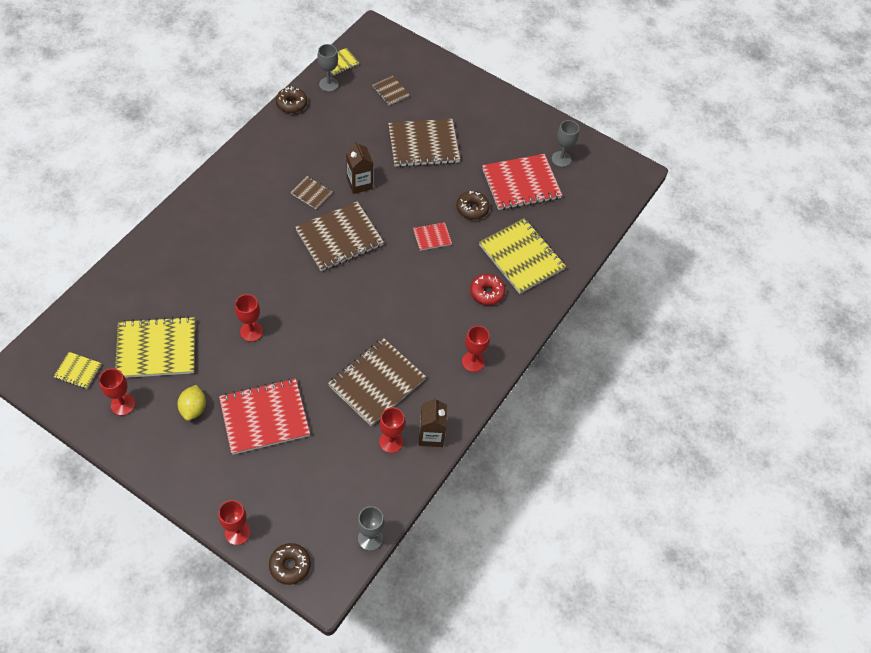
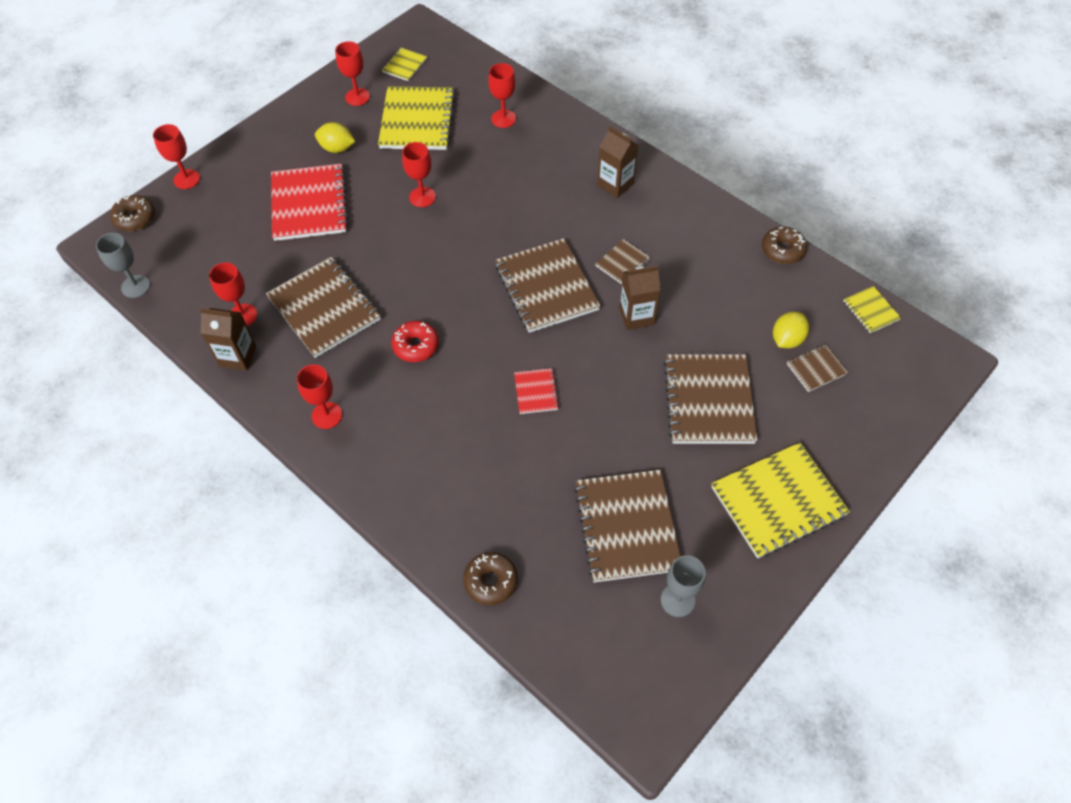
camera: 105 degrees right, 0 degrees up
(155, 282) = (503, 119): none -> red goblet
(231, 201) = (615, 184): none -> brown carton
(328, 84) = (824, 294): grey goblet -> none
(369, 104) = (787, 339): none -> yellow lemon
(472, 208) = (582, 450): brown donut -> brown donut (491, 581)
(487, 292) = (431, 448): red donut -> red donut (415, 346)
(521, 184) = (626, 527): red notebook -> brown notebook
(521, 257) = (486, 504): yellow notebook -> yellow notebook (778, 501)

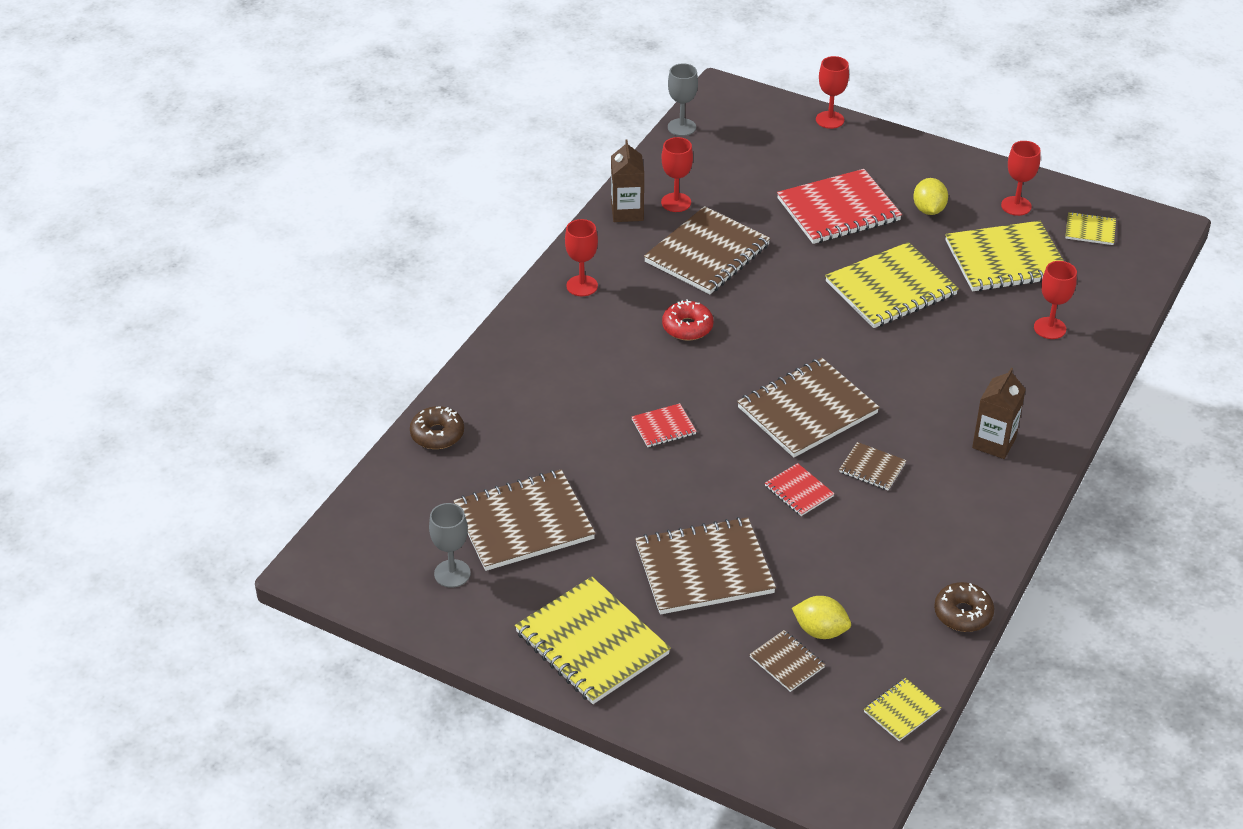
camera: 75 degrees right, 15 degrees down
(135, 218) = (763, 102): brown donut -> none
(422, 197) = (891, 289): red goblet -> yellow notebook
(636, 316) = (798, 491): brown carton -> red notebook

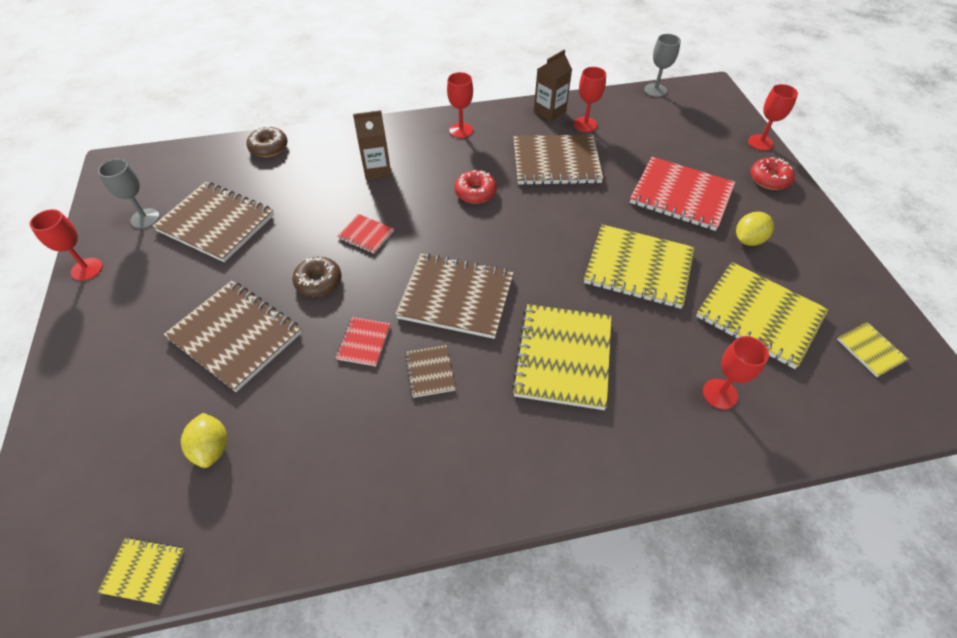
camera: 50 degrees right, 10 degrees up
(591, 643) = (116, 319): yellow notebook -> yellow notebook (562, 357)
(787, 662) = (160, 447): brown notebook -> none
(878, 148) = (769, 179): none -> red donut
(963, 613) = (302, 546): brown donut -> brown donut (318, 282)
(994, 443) = (538, 438): brown carton -> brown carton (377, 170)
(1016, 206) = (826, 286): red goblet -> red goblet (87, 269)

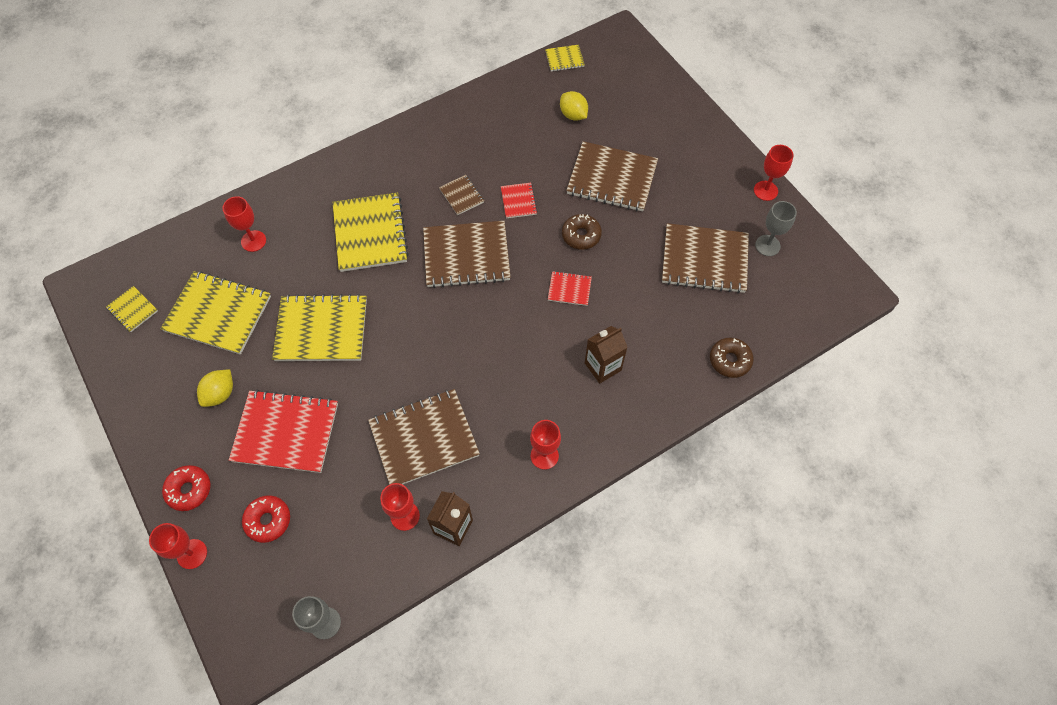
camera: 160 degrees right, 10 degrees up
(475, 192) = (493, 369): red donut -> red donut (268, 520)

